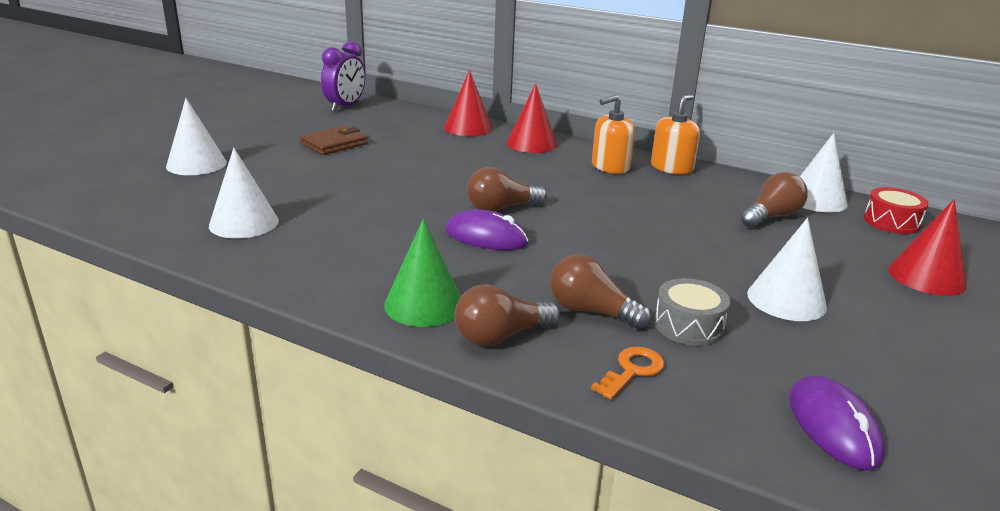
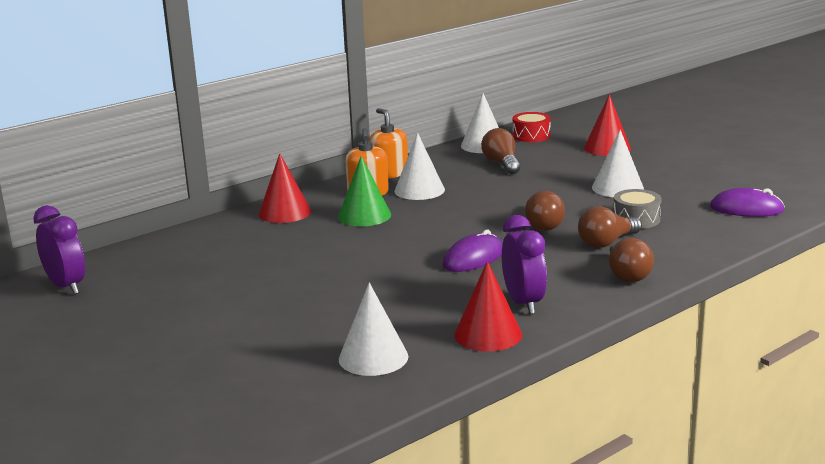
camera: 65 degrees left, 5 degrees down
(196, 164) = (181, 381): white cone -> white cone (419, 190)
(334, 144) = (192, 301): brown wallet -> none
(386, 278) = (523, 303): none -> purple clock
(424, 304) = (572, 293): green cone -> green cone (364, 216)
(468, 128) = (211, 232): red cone -> red cone (488, 334)
(501, 208) = (422, 245): brown light bulb -> brown light bulb (544, 224)
(632, 371) = (681, 244): orange key -> none

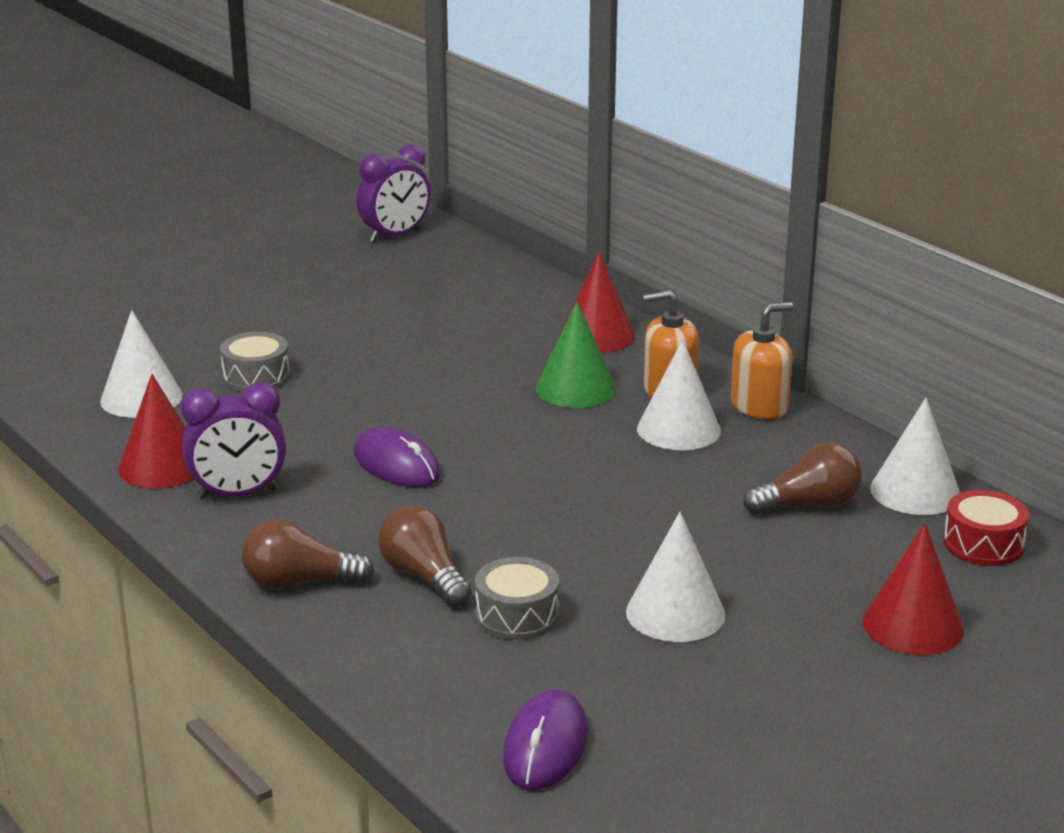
camera: 90 degrees right, 5 degrees up
(337, 316) = (256, 377): none -> grey drum
(544, 224) = (514, 527): brown light bulb -> none

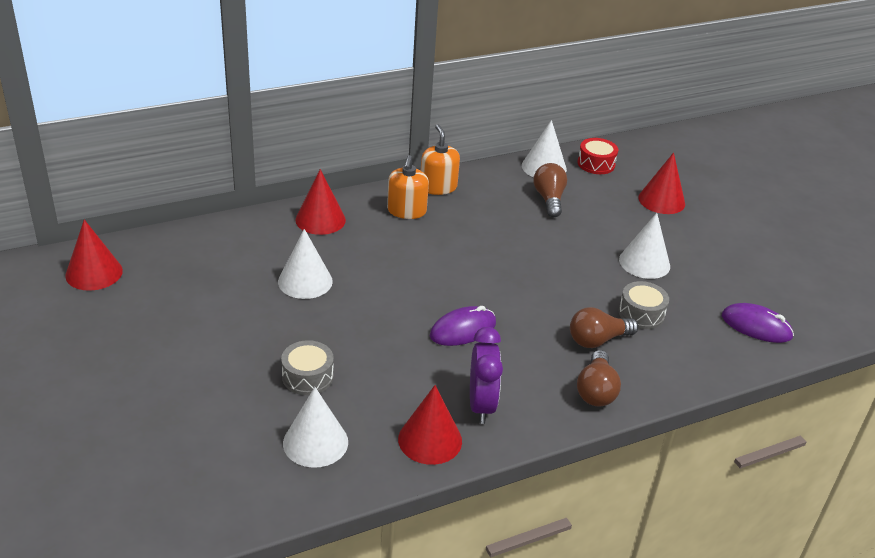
camera: 80 degrees left, 10 degrees up
(395, 236) = (94, 273): purple clock -> red cone
(575, 388) = (390, 243): green cone -> none
(678, 429) = (455, 219): white cone -> white cone (305, 281)

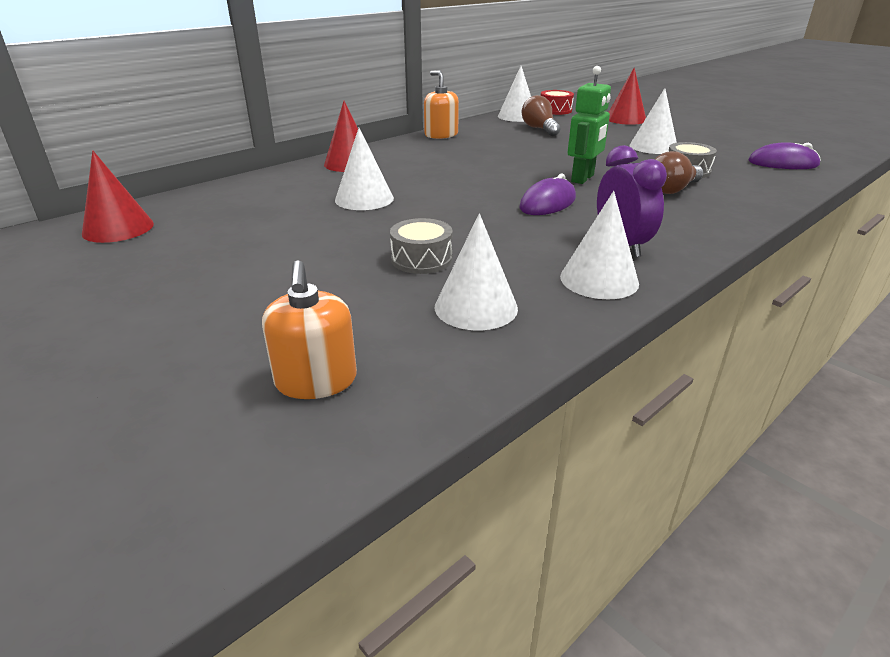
camera: 15 degrees left, 5 degrees down
(406, 211) = (425, 149): orange soap dispenser -> orange soap dispenser (316, 380)
(430, 440) = (599, 279): red cone -> white cone
(525, 300) = (583, 178): none -> green robot
(596, 390) = (711, 218): brown light bulb -> none

